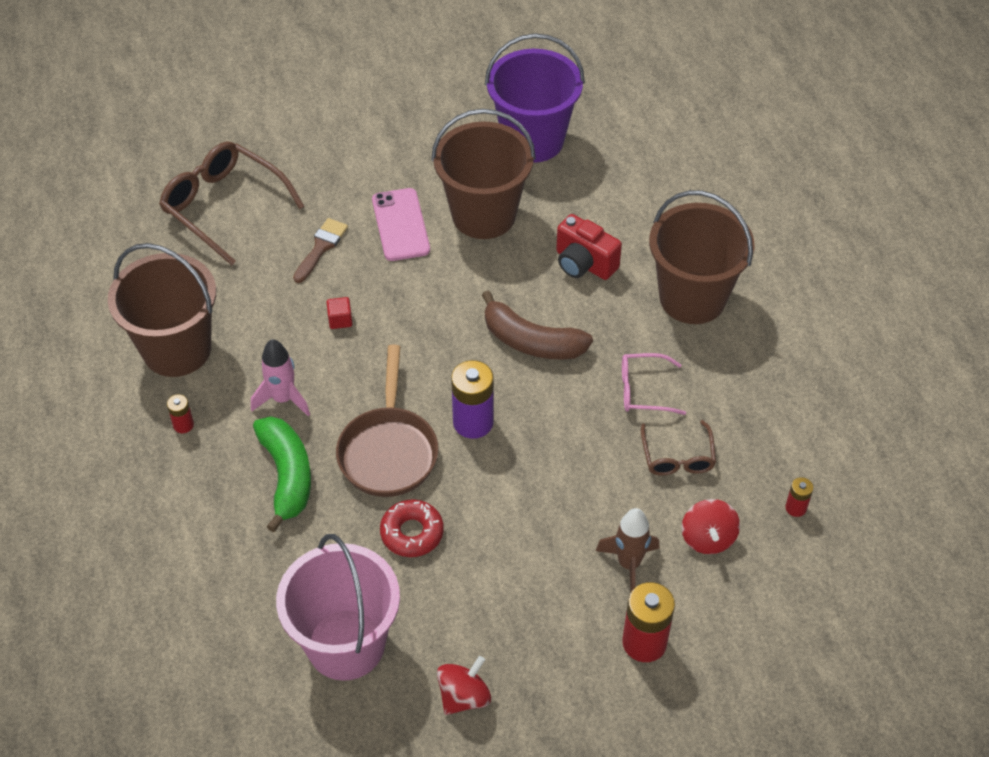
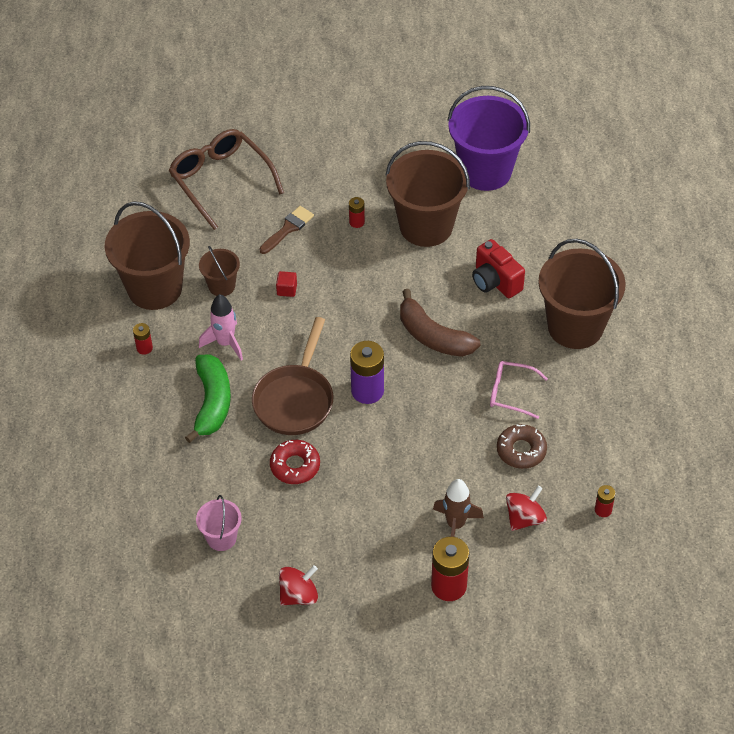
camera: 15 degrees right, 0 degrees up
(259, 330) = (221, 286): none -> brown bucket
(346, 644) = (221, 538): pink bucket -> pink bucket, size x0.49
(401, 225) = (356, 222): pink phone -> red battery
(677, 456) = (521, 450): brown glasses -> brown donut
(708, 538) = (524, 518): red spinning top -> red spinning top turned 150 degrees counterclockwise

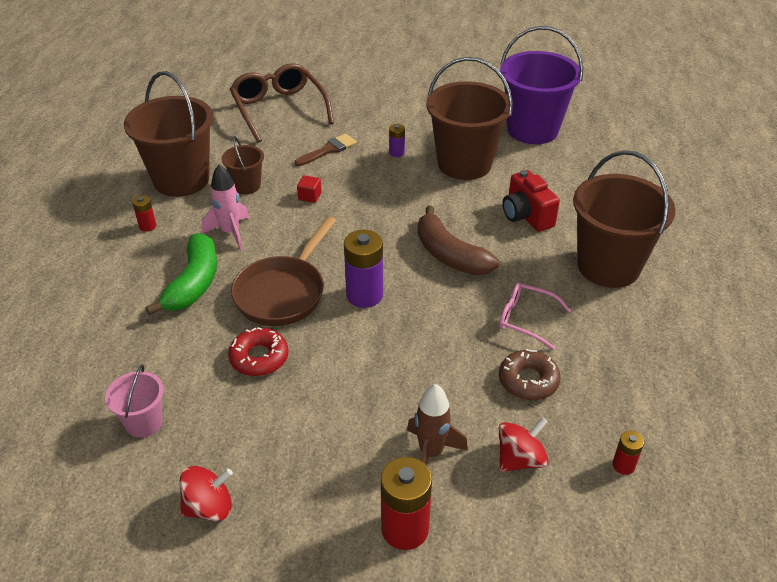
camera: 10 degrees right, 10 degrees down
(356, 222) = (396, 153): red battery -> purple battery

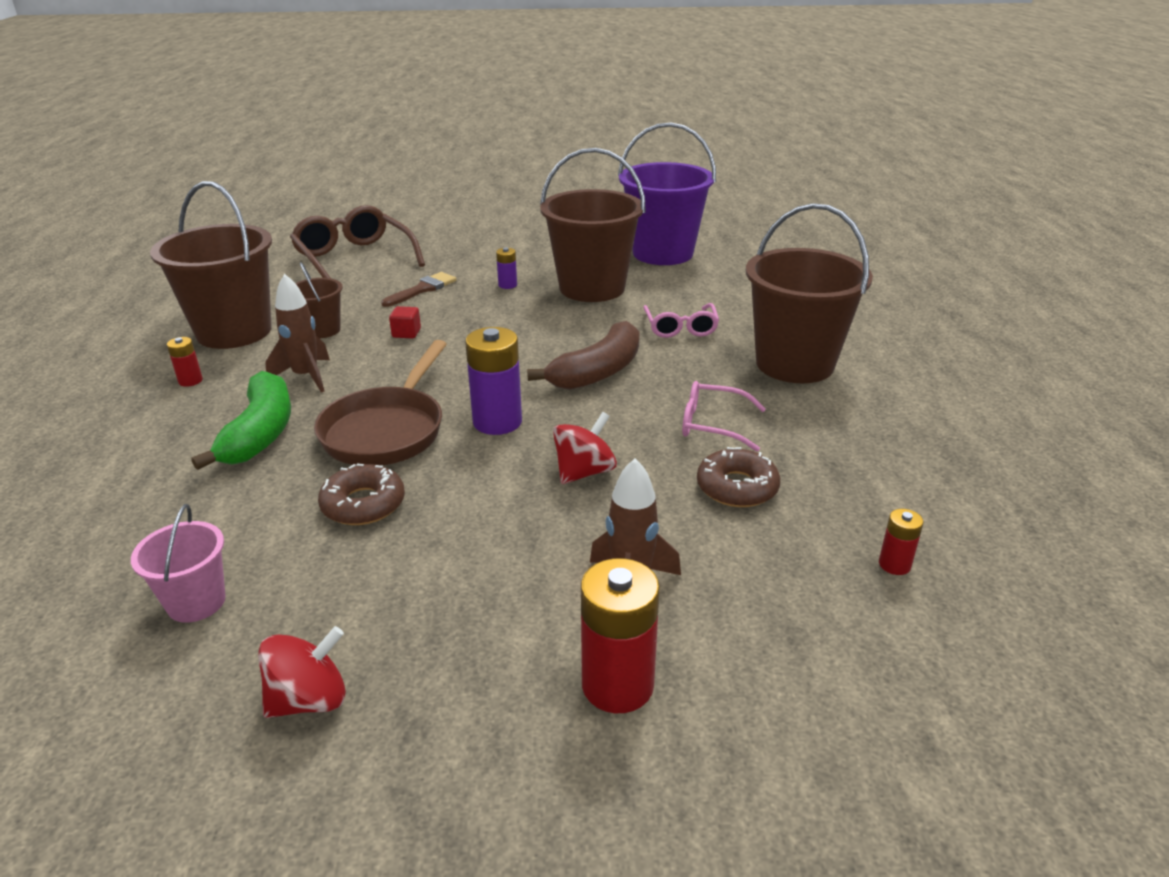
camera: 10 degrees left, 10 degrees down
(230, 232) = (306, 377): pink rocket -> brown rocket
(259, 357) = (363, 504): red donut -> brown donut
(450, 255) = (598, 371): brown banana -> brown banana turned 90 degrees counterclockwise
(520, 459) = (755, 576): red spinning top -> red spinning top (584, 472)
(526, 216) = (680, 327): red camera -> pink glasses

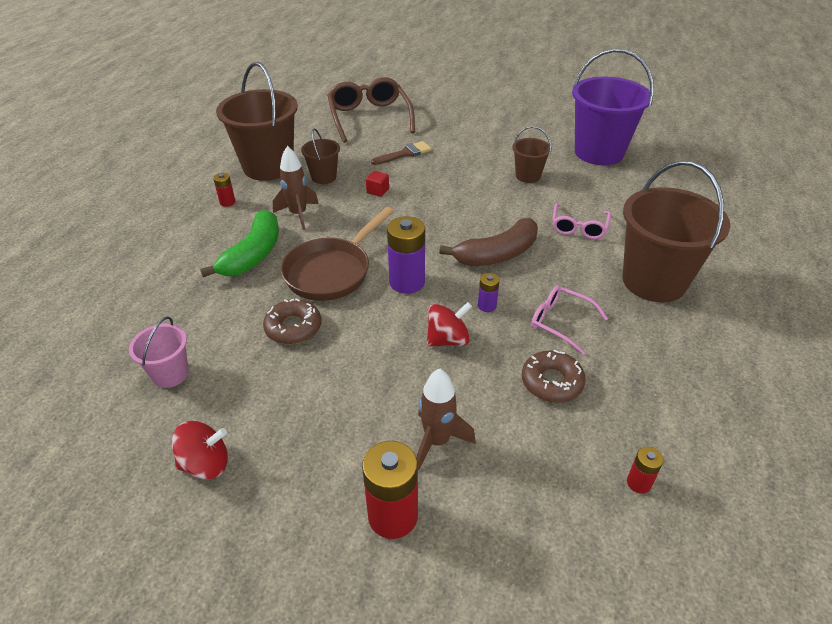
camera: 20 degrees right, 10 degrees up
(507, 285) = (466, 161): purple battery -> purple battery (487, 306)
(592, 288) = (528, 176): brown bucket -> brown bucket, size x0.49

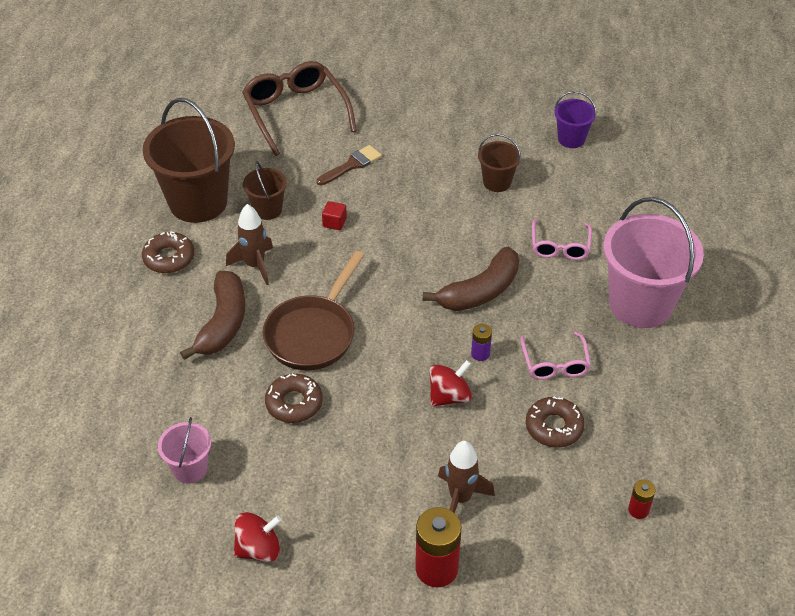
camera: 10 degrees left, 5 degrees up
(227, 202) = (169, 258): red battery -> brown donut
(253, 254) = (223, 323): green banana -> brown banana
(407, 282) = (394, 336): purple battery -> none
(561, 322) = (555, 363): pink glasses -> pink glasses turned 120 degrees counterclockwise
(599, 152) = (571, 139): purple bucket -> purple bucket, size x0.49
(654, 281) = (640, 304): brown bucket -> pink bucket

